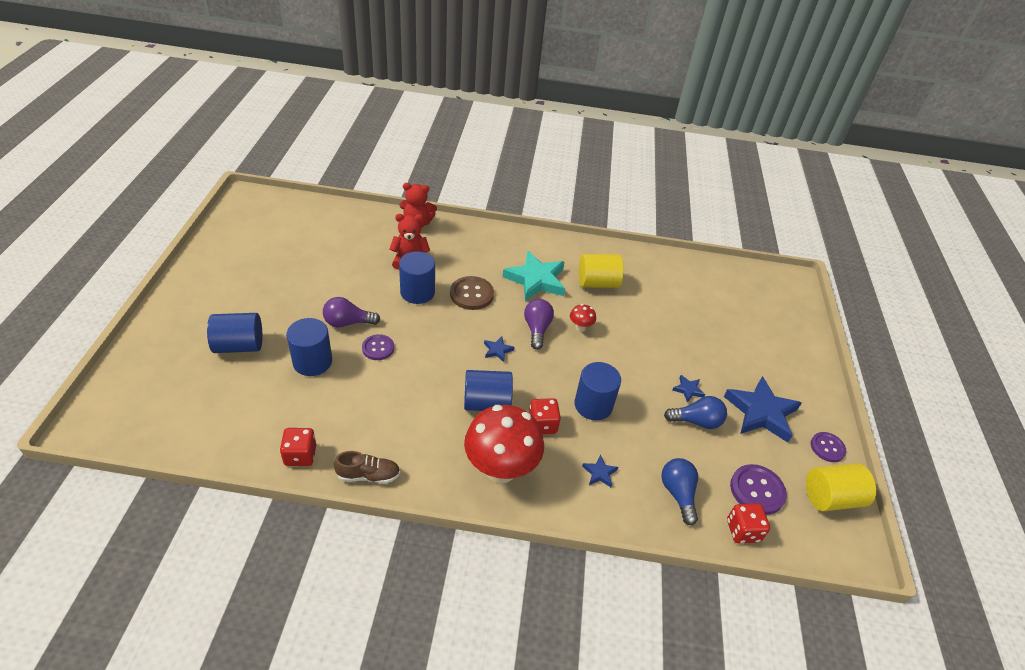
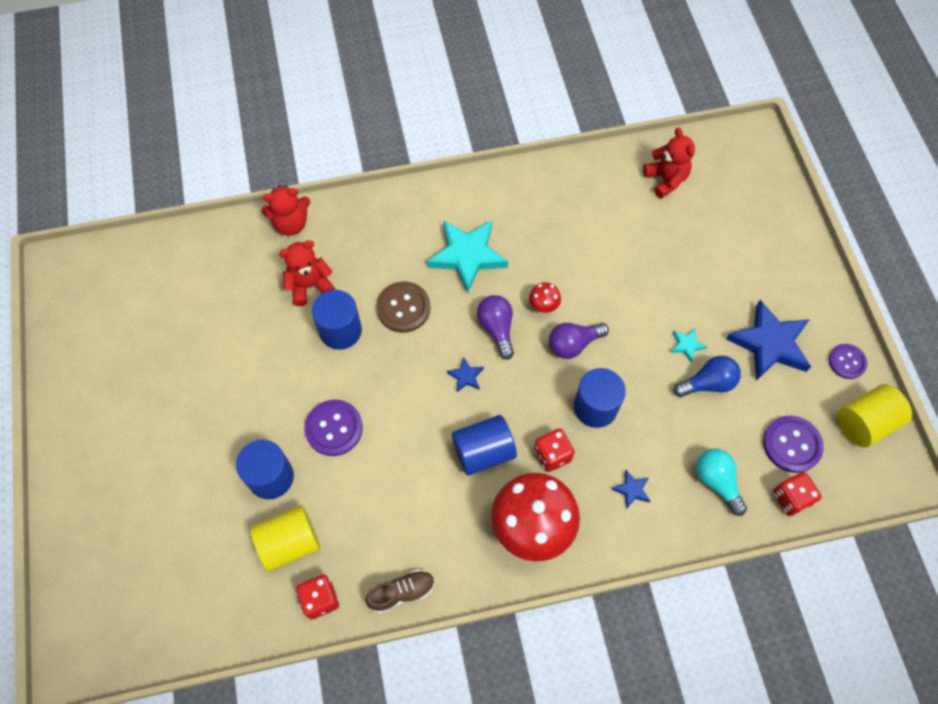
camera: 15 degrees left, 20 degrees up
(239, 346) = (177, 490): blue cylinder -> none
(348, 322) = (283, 407): purple light bulb -> purple light bulb (573, 344)
(378, 348) = (334, 428): purple button -> purple button, size x1.51
(597, 283) = (538, 232): yellow cylinder -> yellow cylinder (289, 543)
(678, 494) = (717, 482): blue light bulb -> turquoise light bulb
(688, 390) = (686, 345): blue star -> turquoise star
(711, 283) = (665, 180): none -> red teddy bear

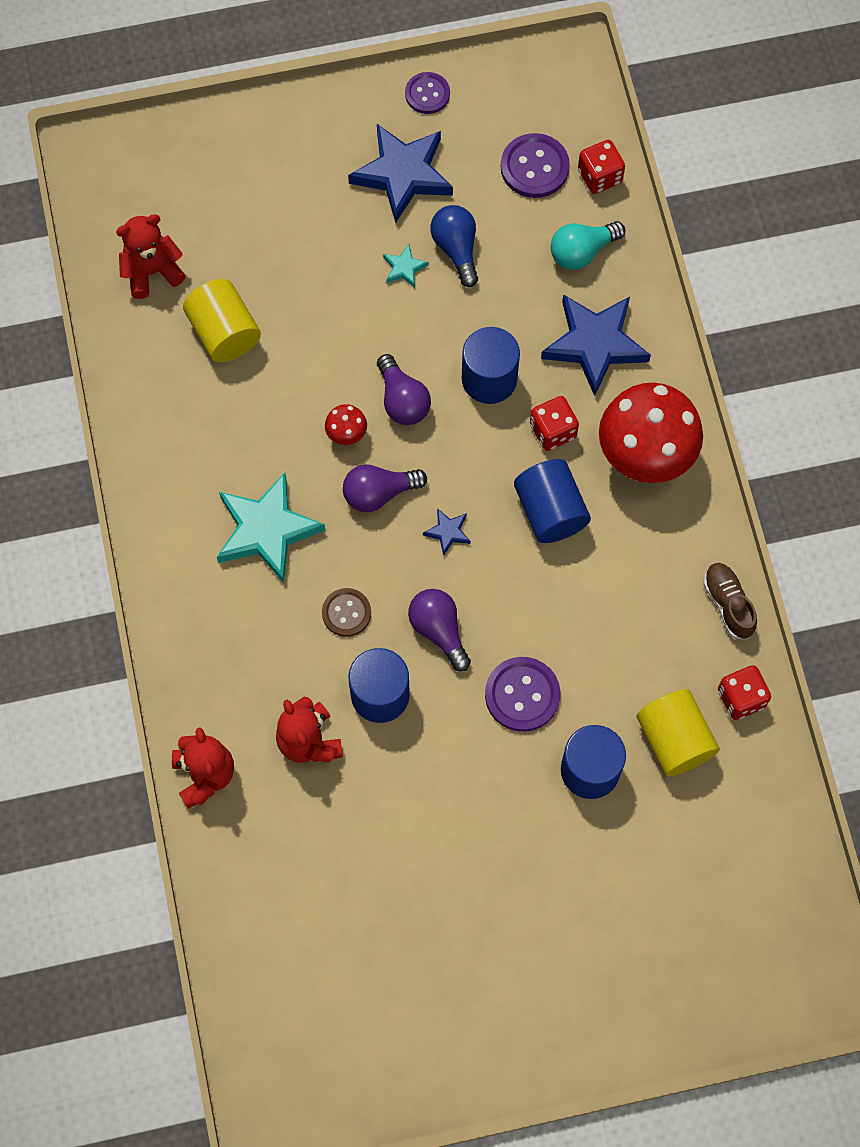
camera: 90 degrees left, 5 degrees up
(387, 370) = (439, 630): none -> purple light bulb
(403, 308) = (346, 613): brown button -> brown button, size x0.66
(632, 490) = (594, 344): blue star -> blue star, size x2.30
(865, 423) = (506, 87): yellow cylinder -> yellow cylinder (224, 332)

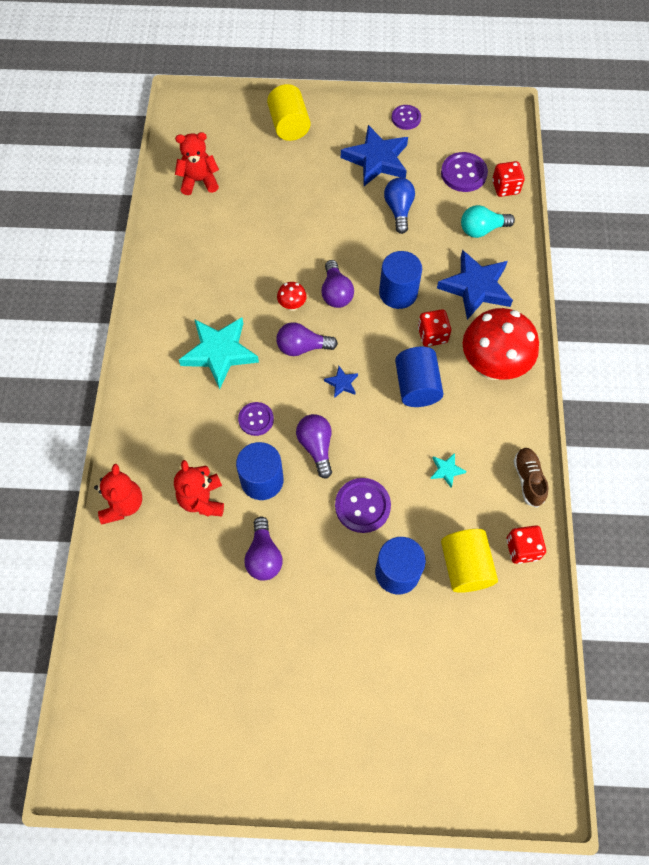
camera: 15 degrees right, 5 degrees down
(224, 332) = (232, 226): yellow cylinder -> yellow cylinder (289, 125)
(346, 613) = (256, 419): brown button -> purple button
(404, 268) = (361, 214): turquoise star -> turquoise star (446, 470)
(413, 794) = (264, 556): none -> purple light bulb

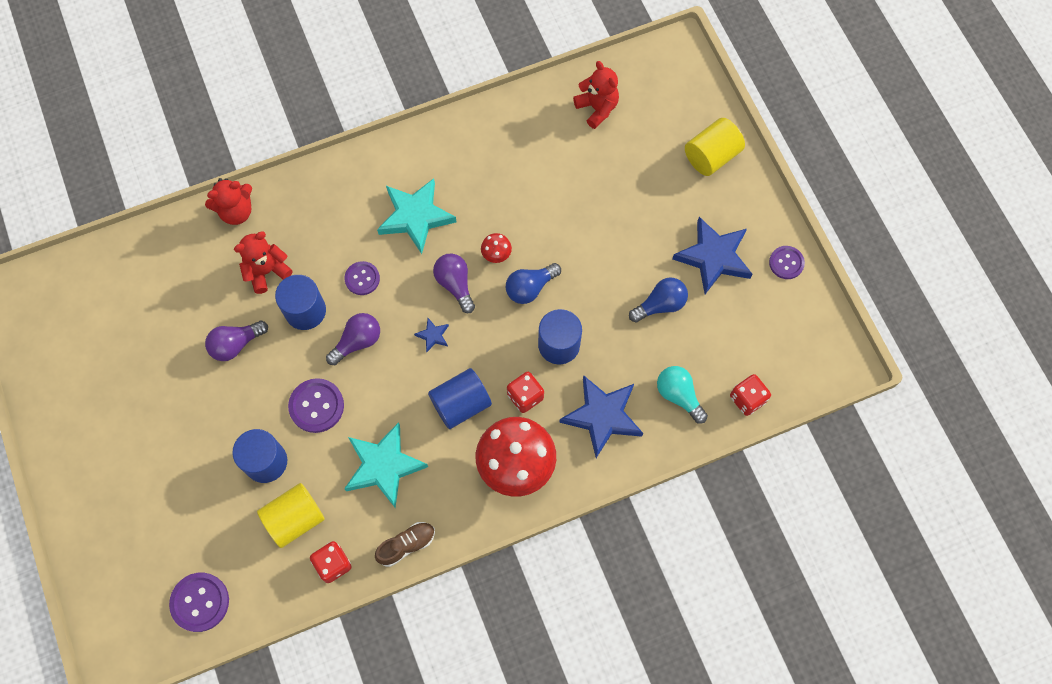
camera: 65 degrees right, 5 degrees up
(336, 293) = (530, 288): purple light bulb -> blue light bulb
(446, 470) = (383, 466): turquoise star -> turquoise star, size x2.30
(463, 173) = (743, 350): purple button -> purple button (200, 602)

